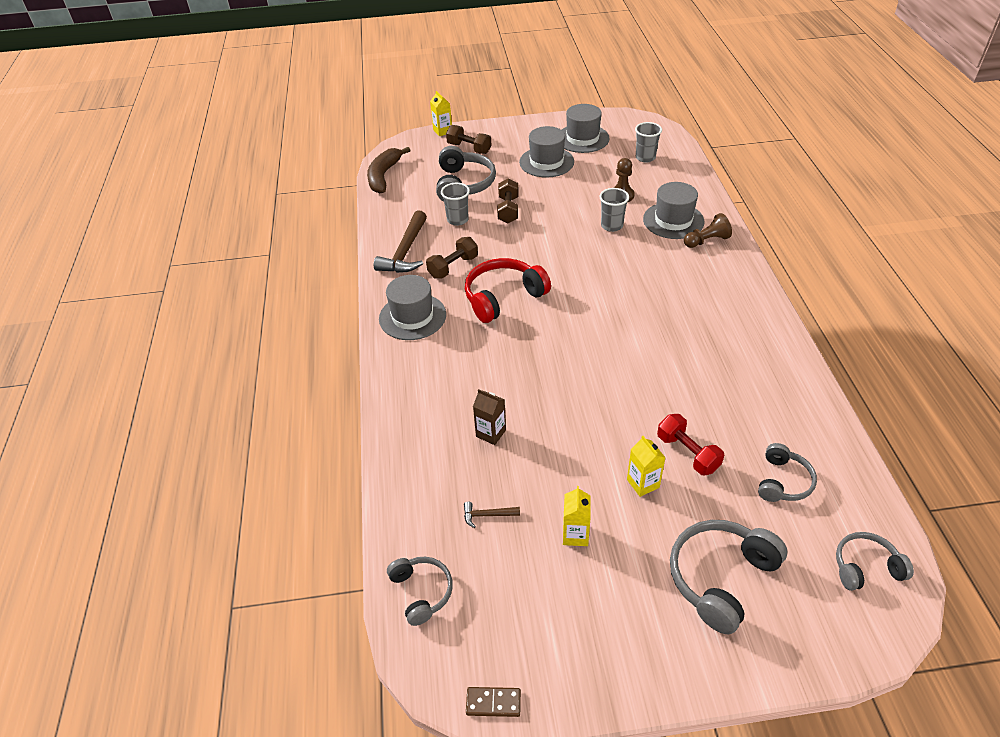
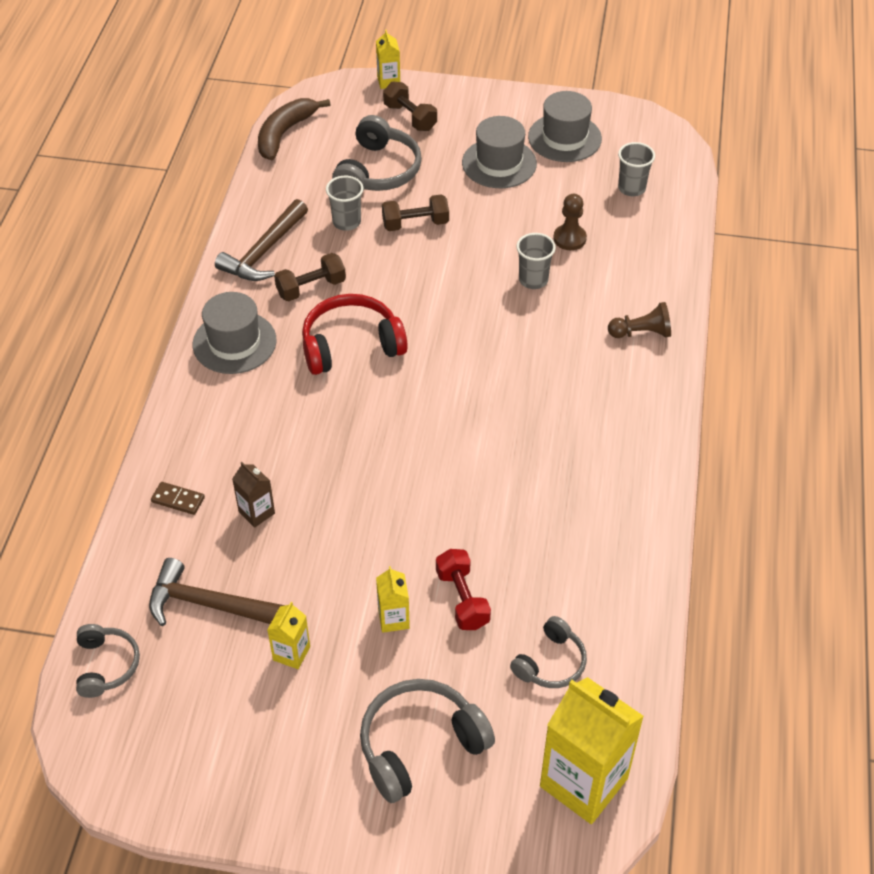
camera: 15 degrees right, 5 degrees up
(487, 515) = (210, 604): brown hammer -> brown hammer, size x2.20
(493, 702) = (127, 795): brown domino -> brown domino (178, 499)
(508, 210) = (415, 224): brown dumbbell -> brown dumbbell turned 60 degrees clockwise
(673, 220) = (615, 292): grey hat -> none
(865, 567) = (583, 782): grey headphones -> yellow carton

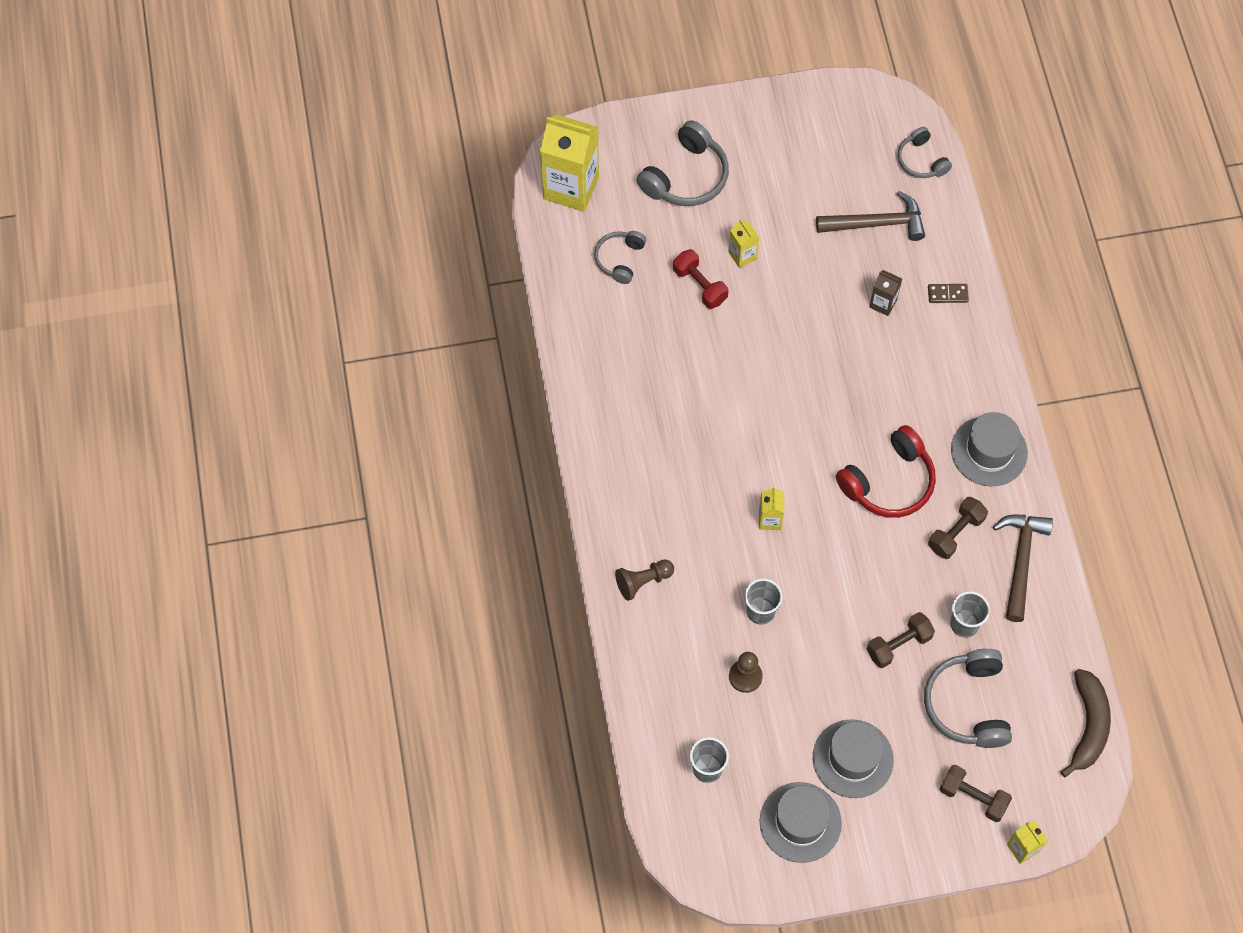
camera: 160 degrees right, 15 degrees up
(291, 653) = (801, 208): yellow carton -> yellow carton (770, 519)

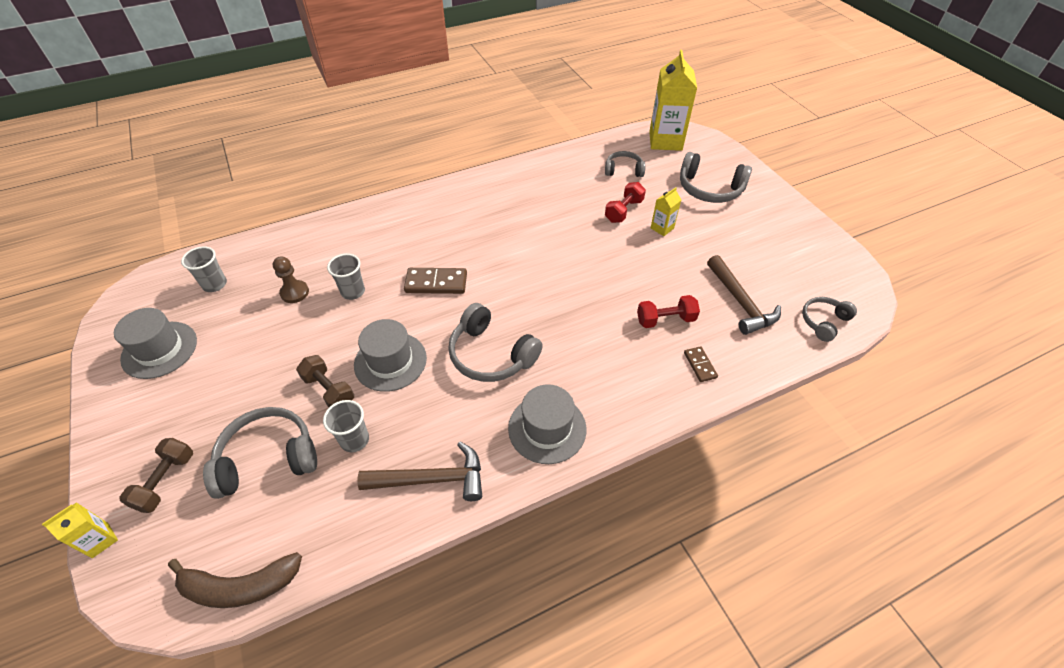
camera: 75 degrees right, 15 degrees down
(643, 581) = (370, 224): brown pawn -> none
(770, 519) = (436, 283): yellow carton -> brown domino
(852, 758) = (216, 376): grey hat -> grey hat (390, 361)
(883, 303) = (665, 320): brown carton -> red dumbbell
(889, 482) = (491, 355): red headphones -> grey headphones
(955, 533) = (451, 415): brown dumbbell -> none

